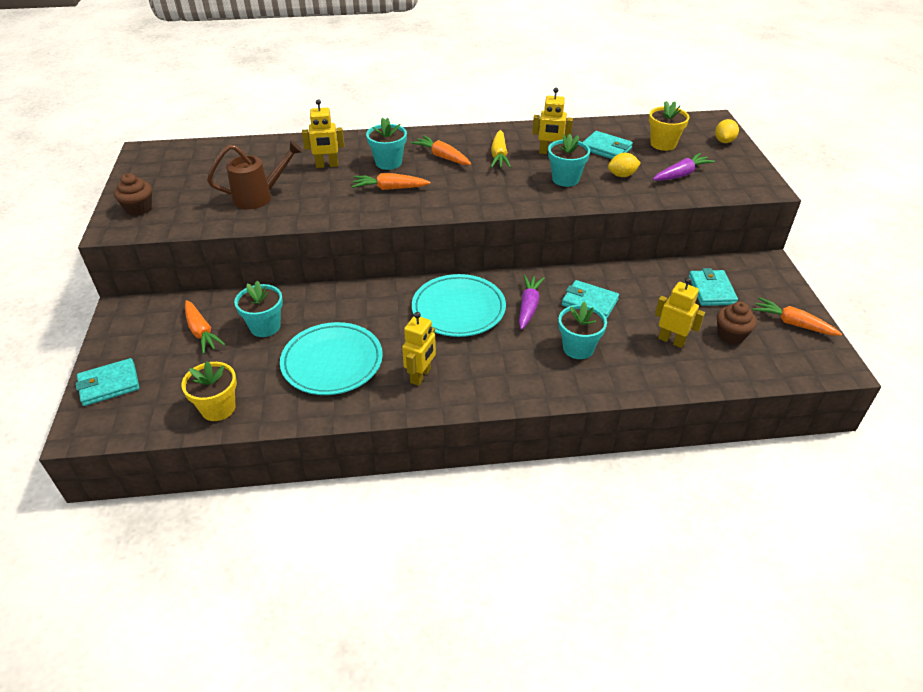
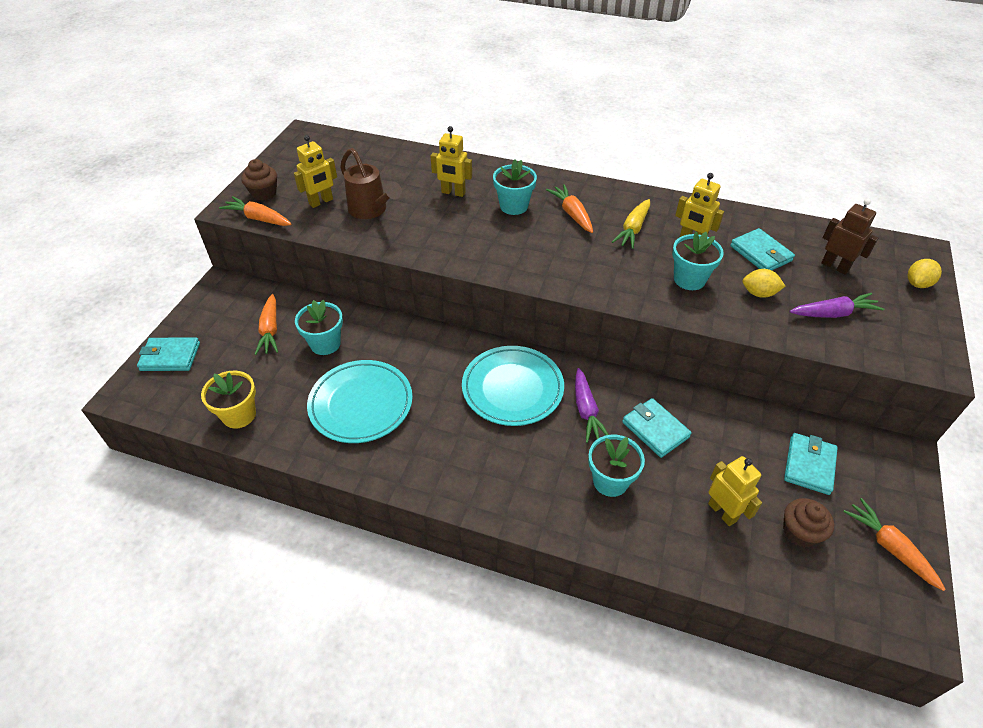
camera: 25 degrees right, 5 degrees up
(260, 197) = (371, 211): brown watering can -> brown watering can turned 45 degrees clockwise
(389, 188) = (497, 236): orange carrot -> orange carrot (258, 218)
(421, 376) = (433, 451): yellow robot -> yellow robot (321, 202)
(528, 306) = (586, 411): purple carrot -> purple carrot turned 135 degrees clockwise
(663, 144) = (835, 266): yellow flower pot -> brown robot

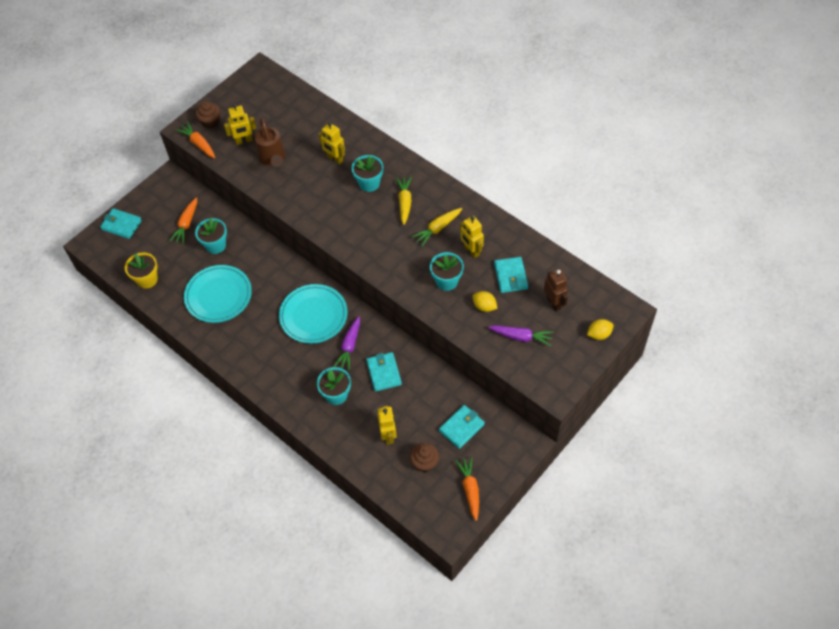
camera: 25 degrees right, 10 degrees up
(572, 214) = (404, 202): orange carrot -> yellow carrot

